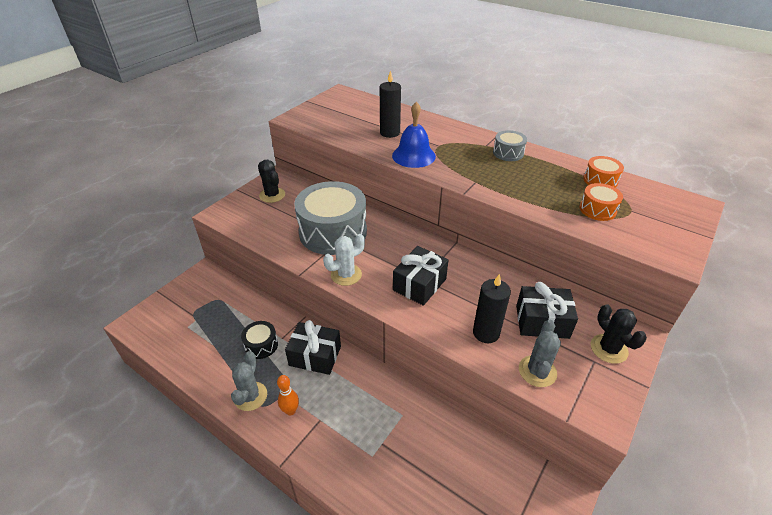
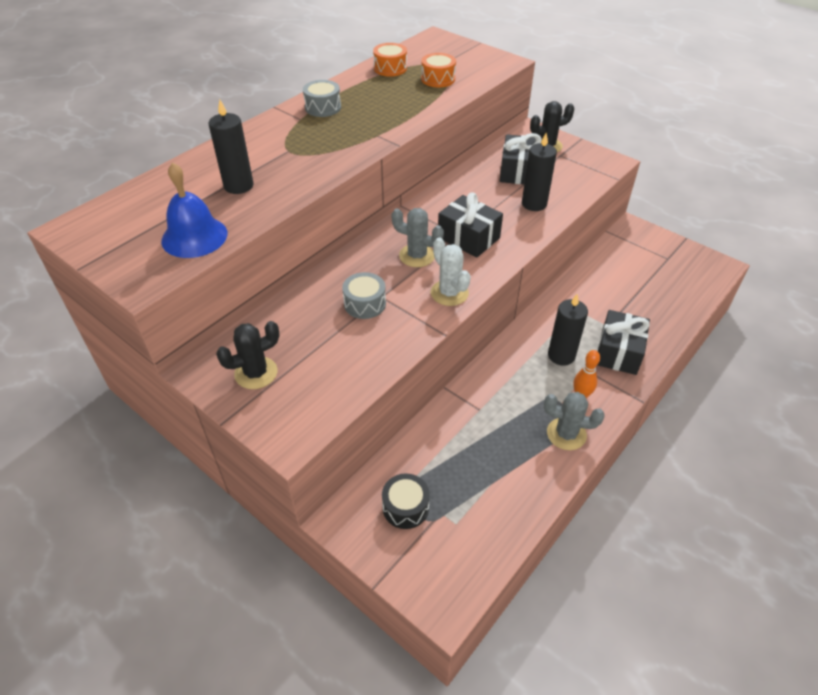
camera: 85 degrees left, 5 degrees up
(261, 345) = (491, 430): black drum -> black drum (405, 507)
(315, 356) = (507, 376): black gift -> black gift (618, 352)
(333, 232) = (365, 304): grey drum -> grey drum, size x0.45
(339, 398) = (561, 355): none -> black candle
(413, 156) = (308, 171): blue bell -> blue bell (194, 237)
(537, 371) = (574, 184): grey cactus -> grey cactus (417, 256)

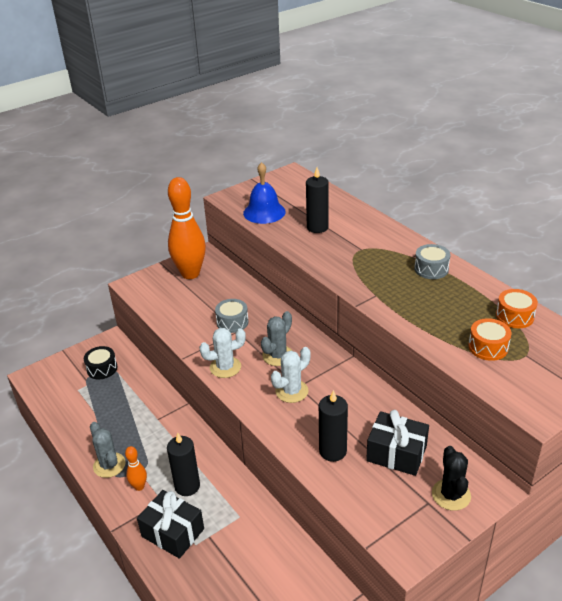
camera: 105 degrees right, 10 degrees down
(256, 373) = (190, 274): black cactus -> orange bowling pin
(468, 238) = (291, 391): black gift -> white cactus
(566, 434) = (109, 465): grey cactus -> grey cactus turned 60 degrees counterclockwise

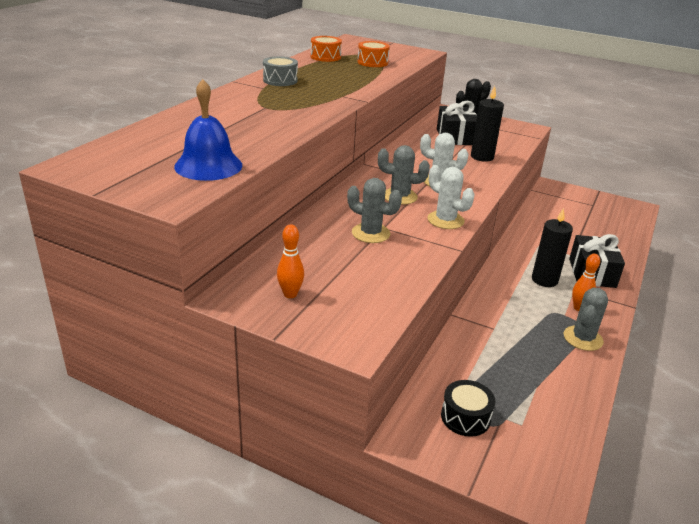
camera: 120 degrees left, 5 degrees down
(190, 274) = (290, 294): orange bowling pin -> orange bowling pin, size x0.44
(232, 322) = (371, 233): grey drum -> grey cactus
(317, 227) = (231, 130): black candle -> none

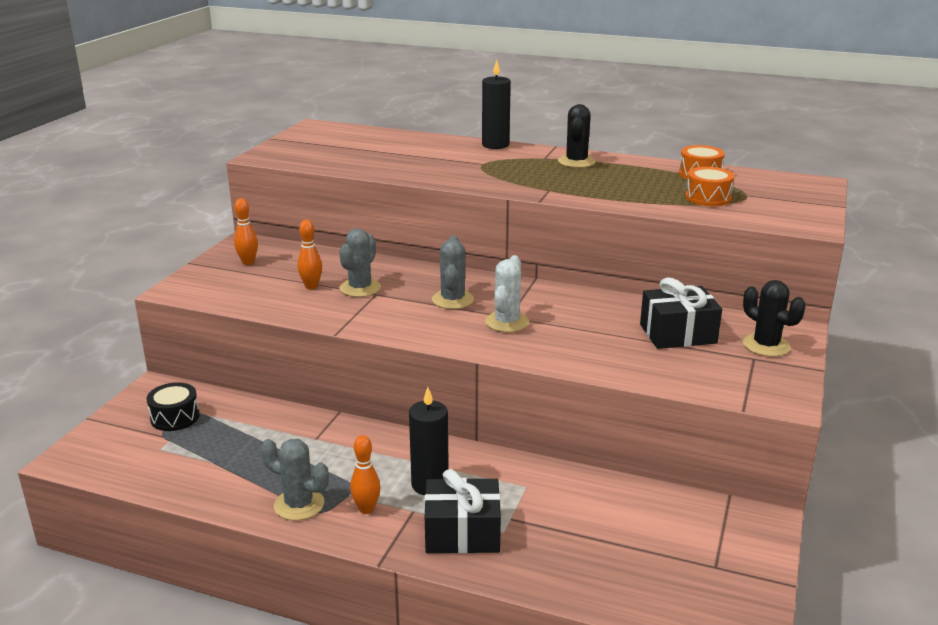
camera: 85 degrees right, 5 degrees down
(208, 165) = (327, 158): blue bell -> none
(280, 80) = (576, 162): grey drum -> black cactus
(362, 257) = (311, 286): none -> orange bowling pin
(445, 220) = (402, 326): white cactus -> none
(482, 157) = (613, 353): black candle -> black candle (495, 145)

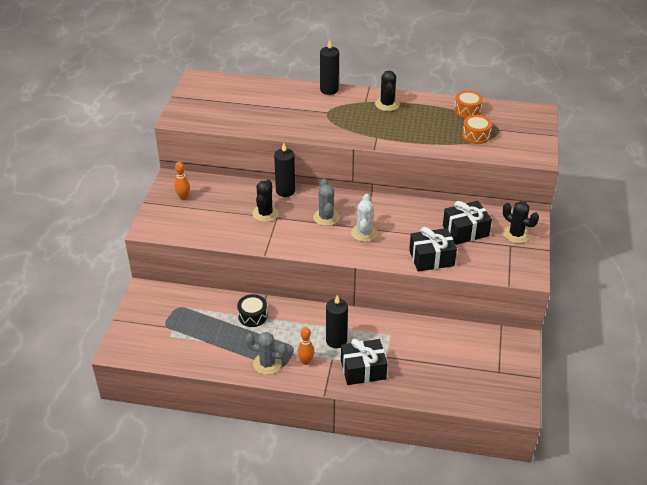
camera: 10 degrees left, 15 degrees up
(175, 417) = (168, 312): black drum -> black drum (252, 316)
(311, 286) = (234, 215): orange bowling pin -> none
(360, 288) = (265, 213): grey cactus -> black cactus
(402, 267) = (285, 191): none -> black candle
(611, 362) = (431, 258): none -> black gift

